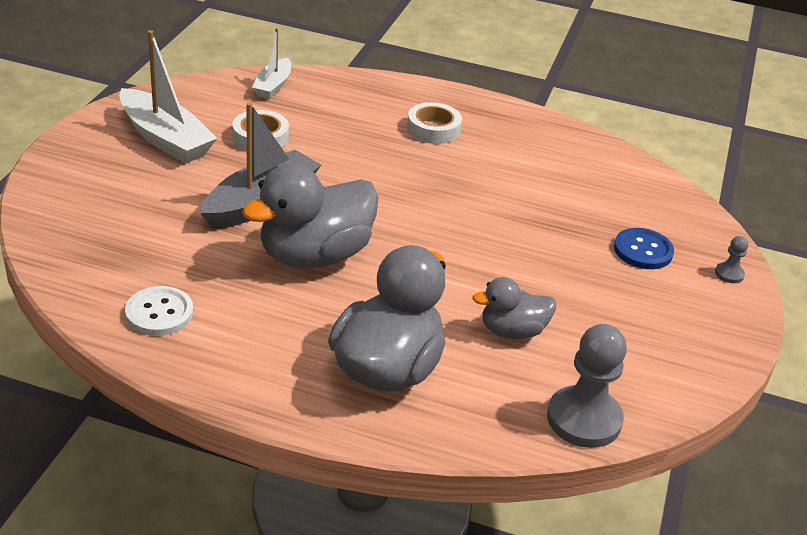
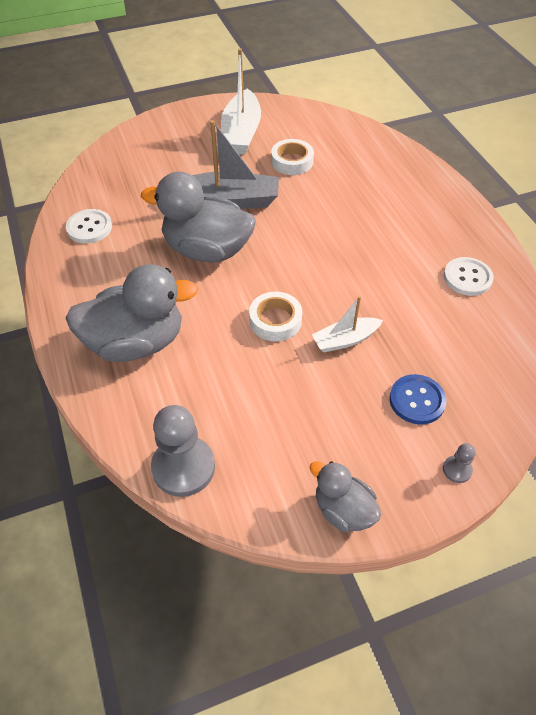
camera: 55 degrees right, 15 degrees up
(273, 86) = (351, 133): white boat -> white boat (345, 340)
(433, 129) = (409, 218): white tape -> white tape (275, 320)
(512, 331) = (236, 379): grey duck -> grey duck (343, 510)
(541, 147) = (467, 278): none -> white button

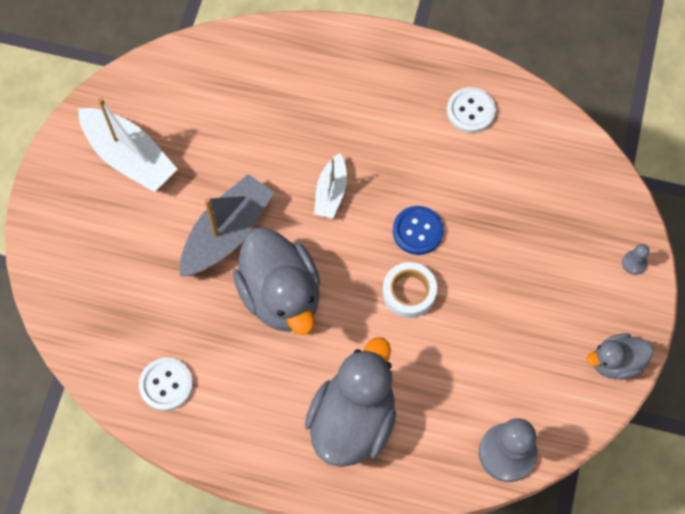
camera: 55 degrees left, 15 degrees up
(207, 250) = (281, 295): grey duck -> grey duck turned 75 degrees counterclockwise
(292, 161) = (213, 141): white tape -> none
(345, 340) = (468, 253): white boat -> white boat (331, 192)
(417, 400) = (560, 244): blue button -> blue button (417, 231)

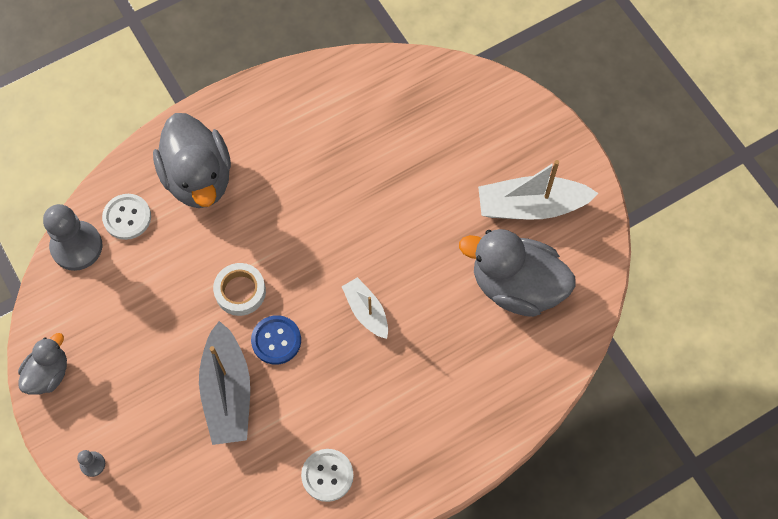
camera: 135 degrees right, 0 degrees up
(166, 385) = (339, 96): white button -> white button (127, 217)
(227, 233) = (406, 217): grey boat -> grey boat (227, 392)
(281, 295) = (325, 211): grey duck -> grey duck (516, 286)

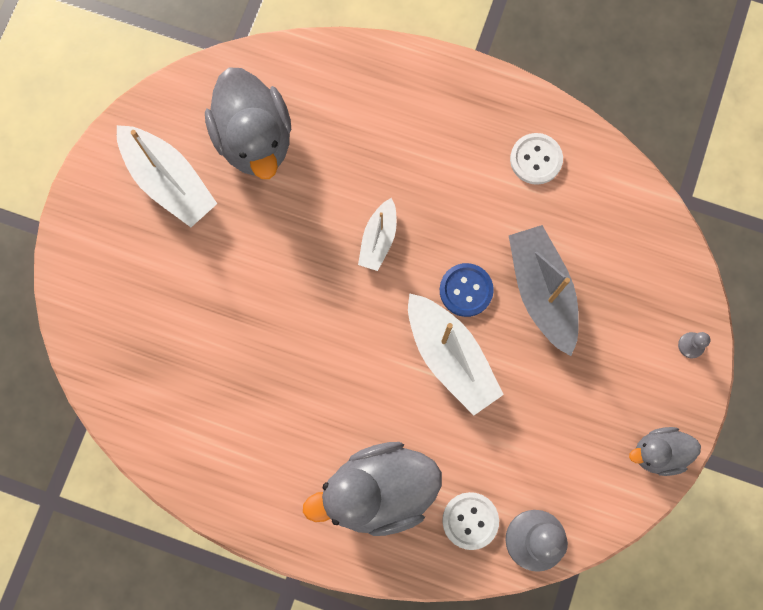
camera: 130 degrees left, 10 degrees up
(198, 178) = (379, 491): grey duck -> grey duck turned 135 degrees counterclockwise
(227, 392) = (541, 291): grey boat -> grey boat turned 60 degrees counterclockwise
(240, 291) = (450, 357): white tape -> white boat

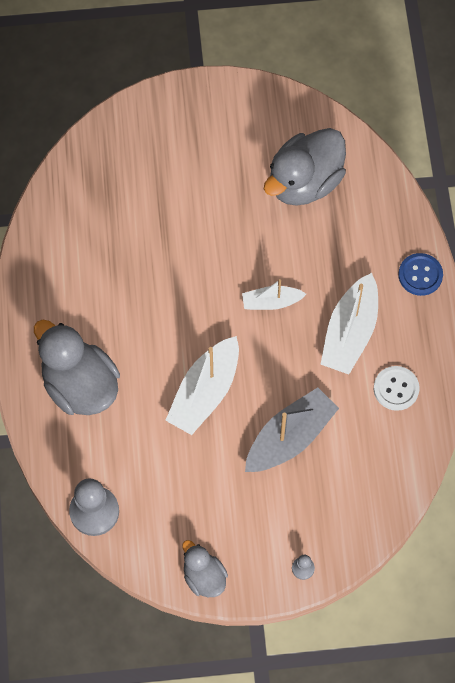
camera: 65 degrees right, 10 degrees down
(169, 182) = (241, 140): white boat -> white boat (350, 332)
(466, 290) = (263, 381): blue button -> blue button (420, 275)
(470, 520) = (87, 459): white button -> none

